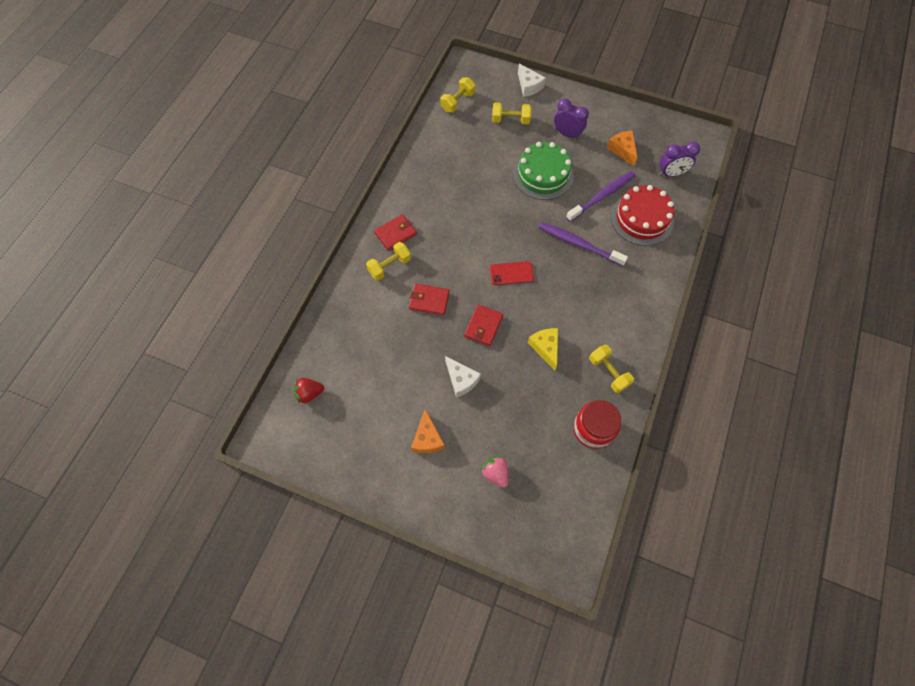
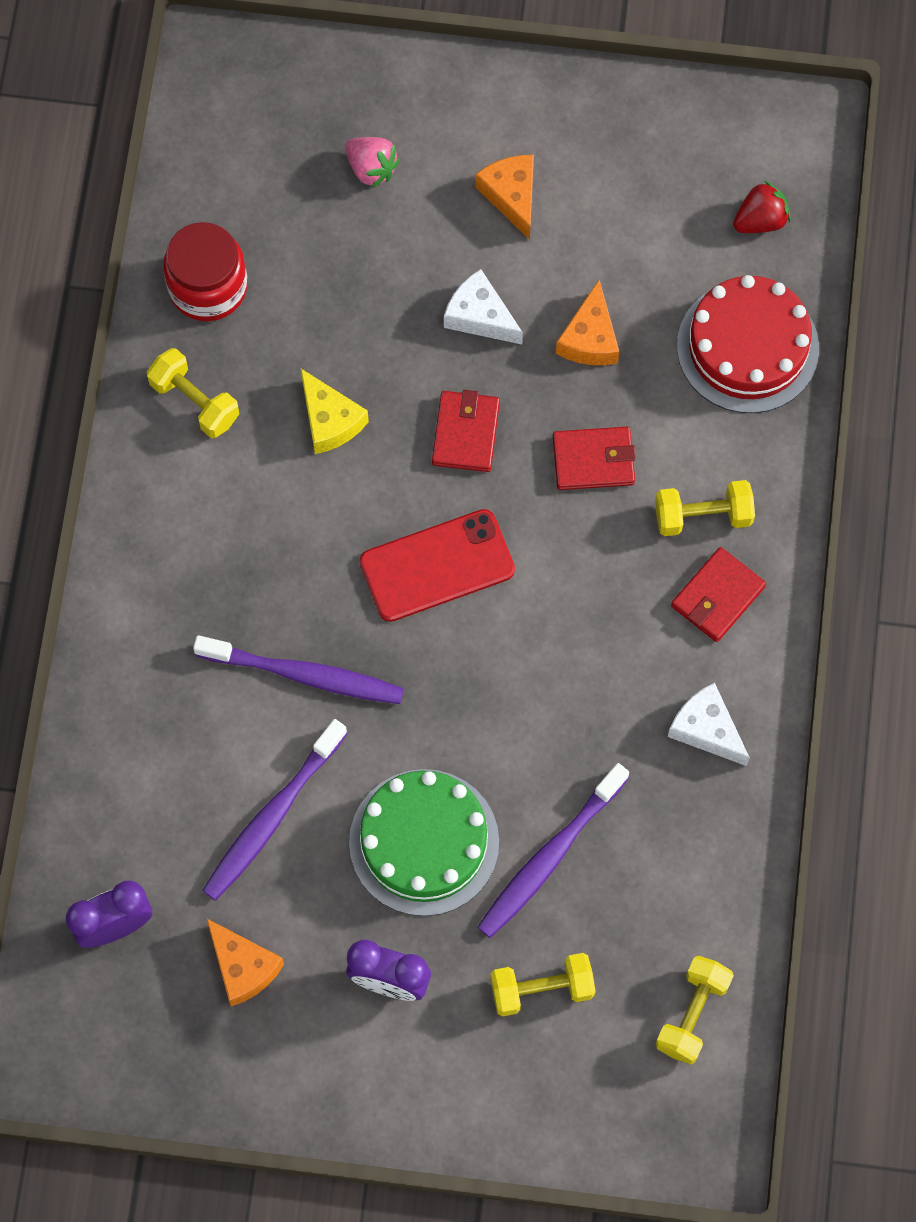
camera: 165 degrees right, 5 degrees up
(389, 266) = (703, 516): yellow dumbbell -> yellow dumbbell turned 45 degrees clockwise
(412, 356) = (589, 338): none -> orange cheese
(494, 159) = (550, 856): none -> purple toothbrush
(511, 273) = (437, 566): red phone -> red phone, size x1.53
(528, 86) = (522, 1118): white cheese -> white cheese (706, 729)
(642, 218) = (171, 778): red cake -> red cake (747, 347)

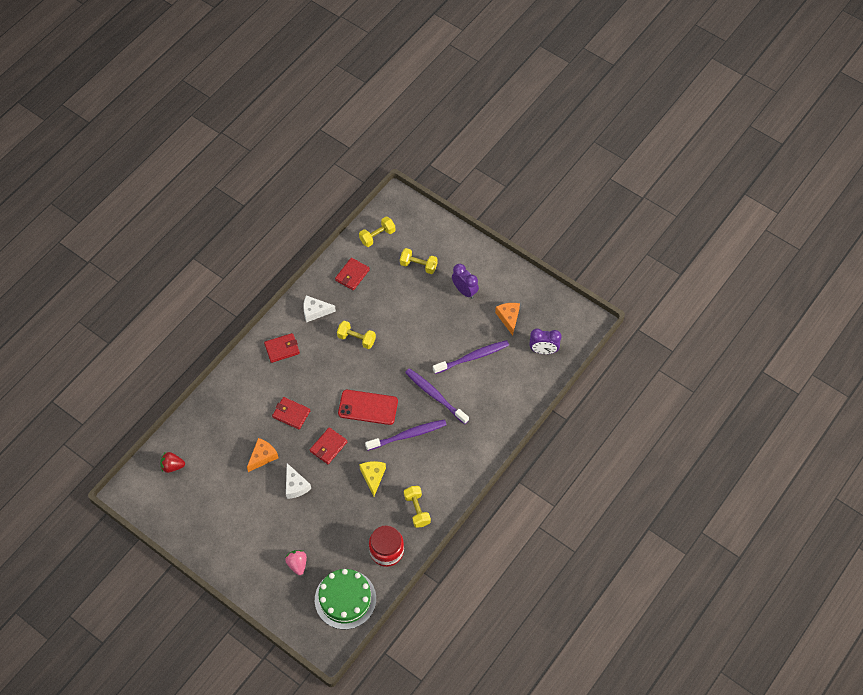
camera: 150 degrees left, 10 degrees down
(424, 842) = (428, 324): green cake -> green cake (345, 599)
(511, 196) = (253, 524): orange cheese -> none
(550, 856) = (390, 300): purple toothbrush -> purple toothbrush (407, 435)
(683, 872) = (352, 275): none -> red wallet
(703, 516) = (268, 376): yellow dumbbell -> yellow dumbbell (356, 339)
(706, 729) = (315, 311): white cheese -> white cheese turned 105 degrees clockwise
(747, 347) = (211, 424): red cake -> none

